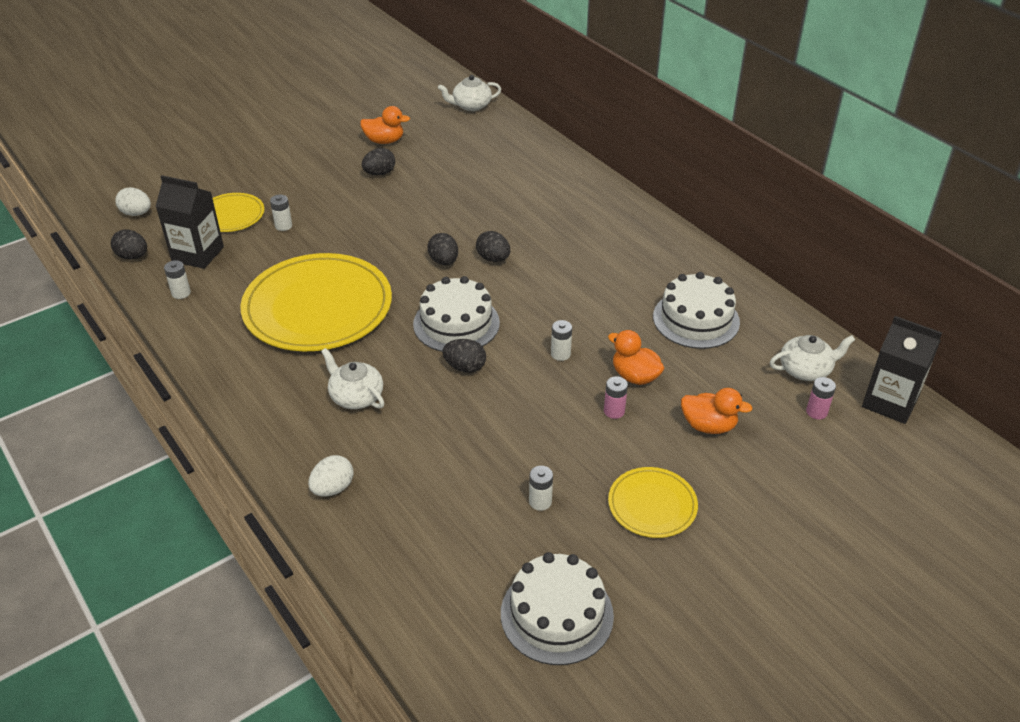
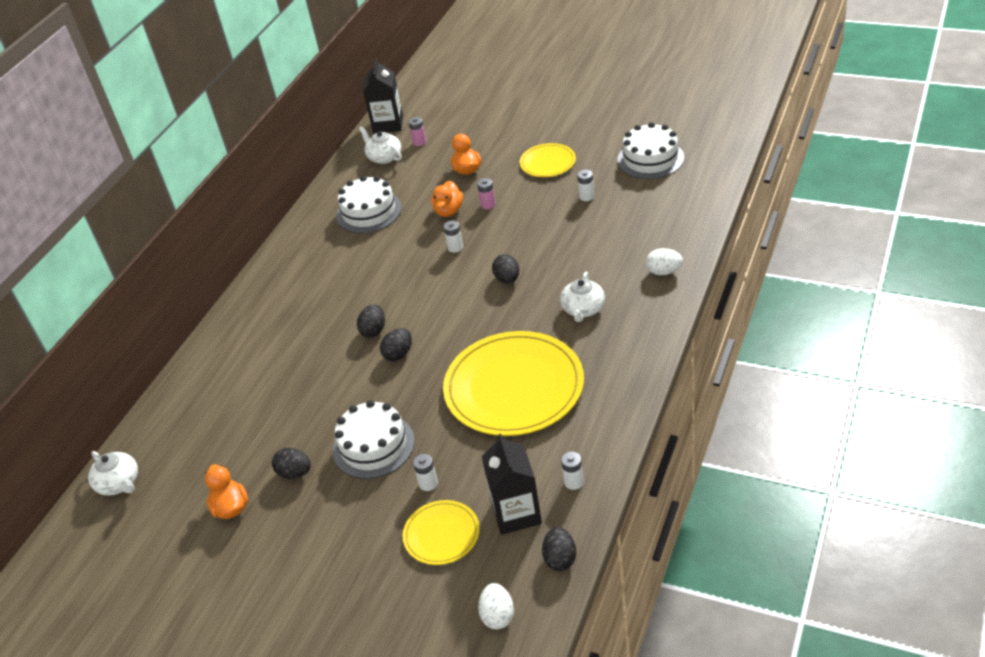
camera: 115 degrees left, 0 degrees up
(456, 323) = (466, 307): white cake -> white cake (373, 446)

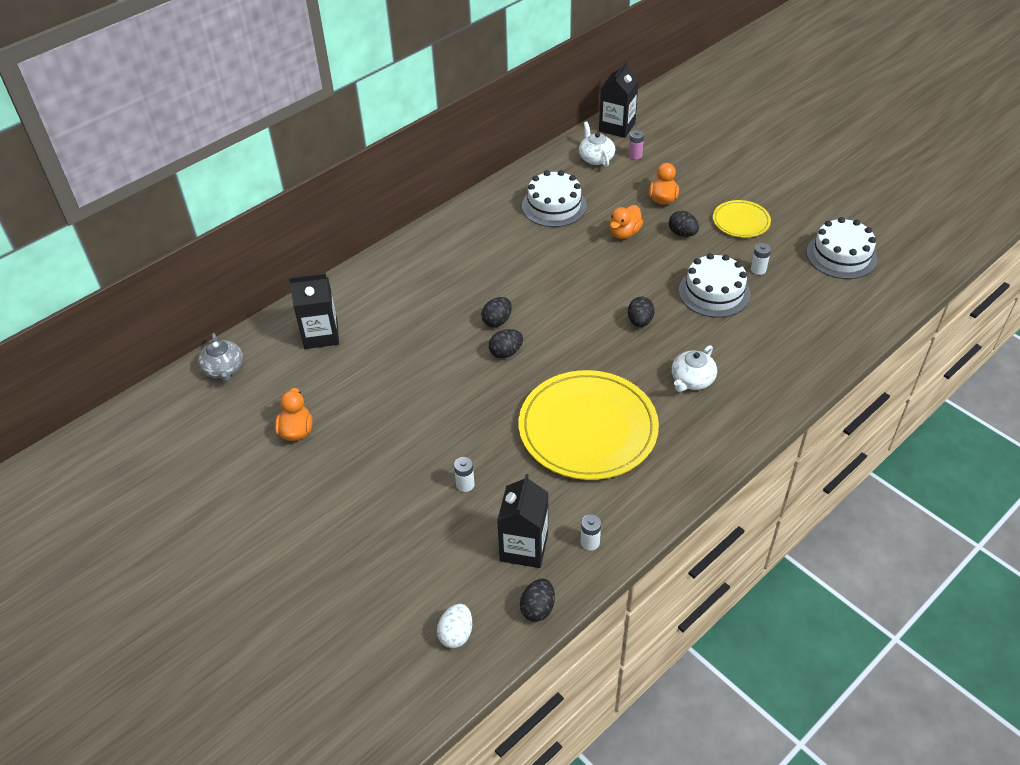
camera: 20 degrees right, 5 degrees up
(119, 483) = (224, 369): white teapot -> grey teapot
(204, 411) = (321, 335): none -> black carton
(295, 473) = (362, 423): black egg -> black egg (682, 233)
(373, 446) = (439, 428): white cake -> white cake (714, 292)
(441, 534) = (450, 536): yellow plate -> none
(455, 247) = (610, 271): white battery -> none
(488, 204) = (663, 241): pink battery -> none
(664, 272) = (789, 375): white egg -> none

